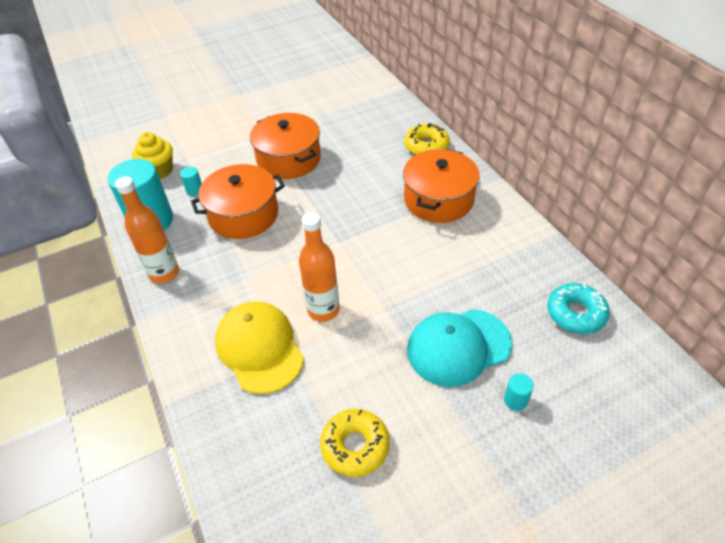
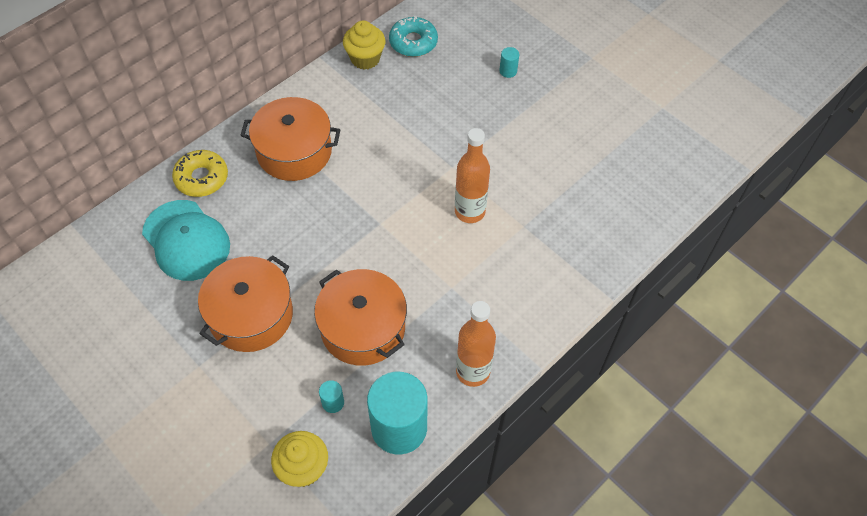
camera: 110 degrees left, 10 degrees up
(259, 348) = (529, 248): yellow cap -> none
(355, 446) = (585, 156): yellow donut -> none
(458, 347) = (473, 110): turquoise cap -> turquoise cap (186, 240)
(552, 267) = (365, 59): none -> yellow cupcake

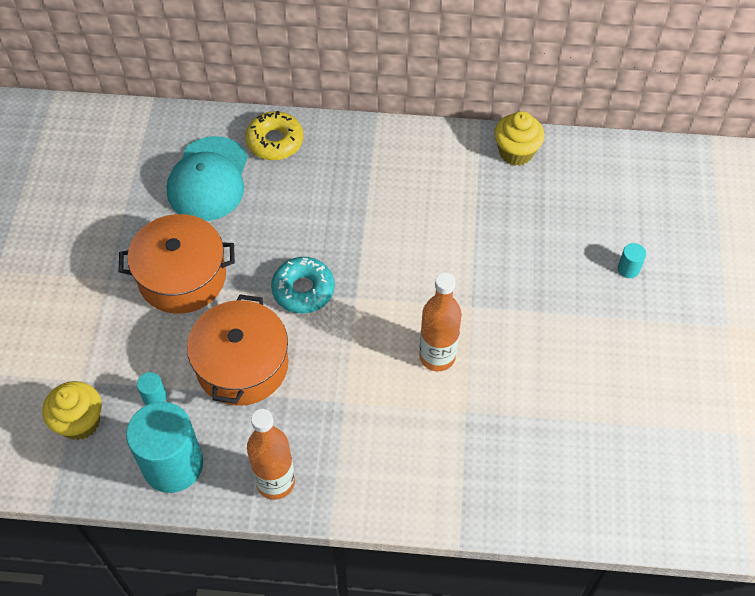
camera: 50 degrees right, 0 degrees up
(294, 151) = (364, 180): orange pot -> none
(413, 42) = (575, 172): turquoise donut -> turquoise donut (303, 290)

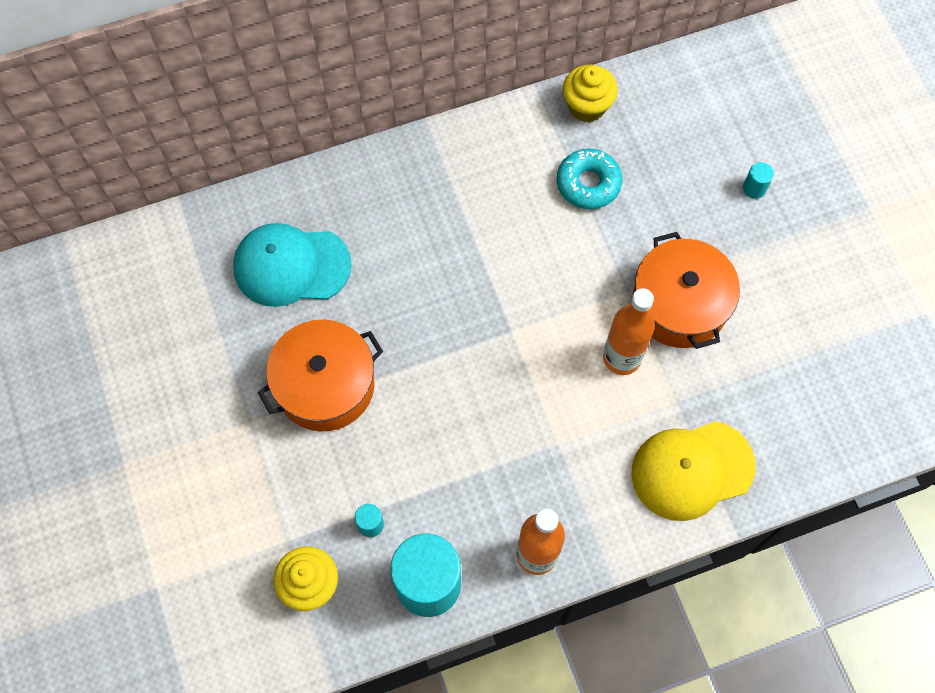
camera: 25 degrees left, 10 degrees up
(208, 179) = (291, 266): turquoise cap -> turquoise cap turned 105 degrees clockwise
(242, 365) = (438, 451): orange pot -> orange pot (679, 304)
(275, 141) = (337, 194): yellow donut -> none
(303, 290) = (455, 346): turquoise donut -> turquoise donut (588, 183)
(448, 473) = (692, 470): none -> yellow cap

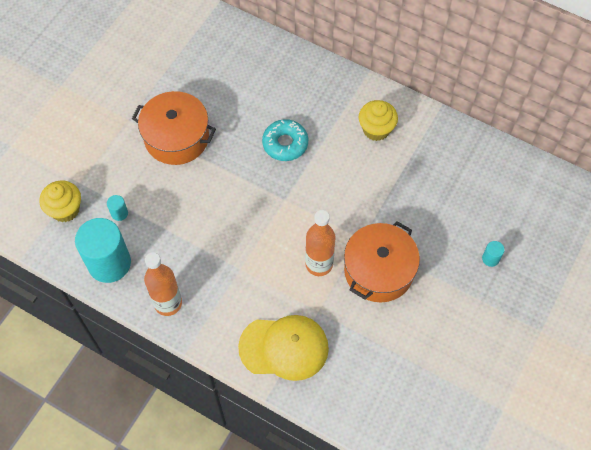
camera: 50 degrees right, 5 degrees down
(291, 266) = (228, 75): turquoise cap -> none
(587, 106) = (455, 138): yellow cupcake -> yellow cupcake (376, 129)
(588, 183) = (408, 173): turquoise donut -> turquoise donut (285, 144)
(692, 470) = (284, 347): yellow cap -> yellow cap turned 150 degrees clockwise

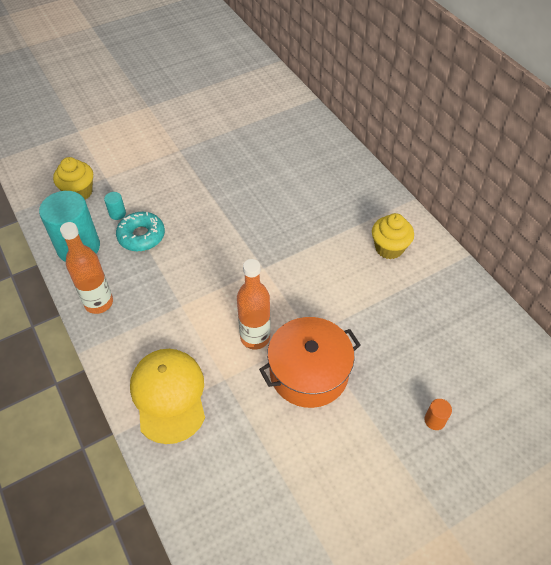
camera: 30 degrees right, 10 degrees down
(176, 137) = (207, 179): orange pot -> none
(284, 347) = (169, 395): yellow cap -> yellow cap turned 135 degrees counterclockwise
(285, 144) = (296, 223): turquoise donut -> turquoise donut (141, 236)
(490, 258) = (434, 420): turquoise cylinder -> orange cylinder

